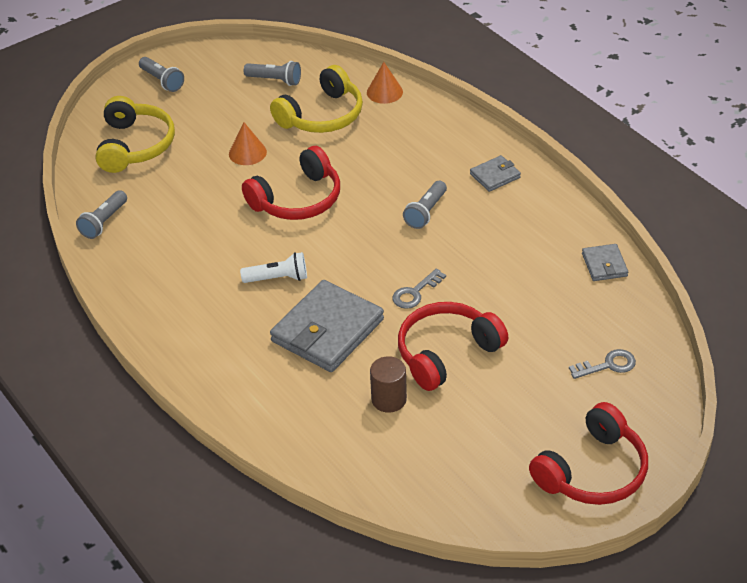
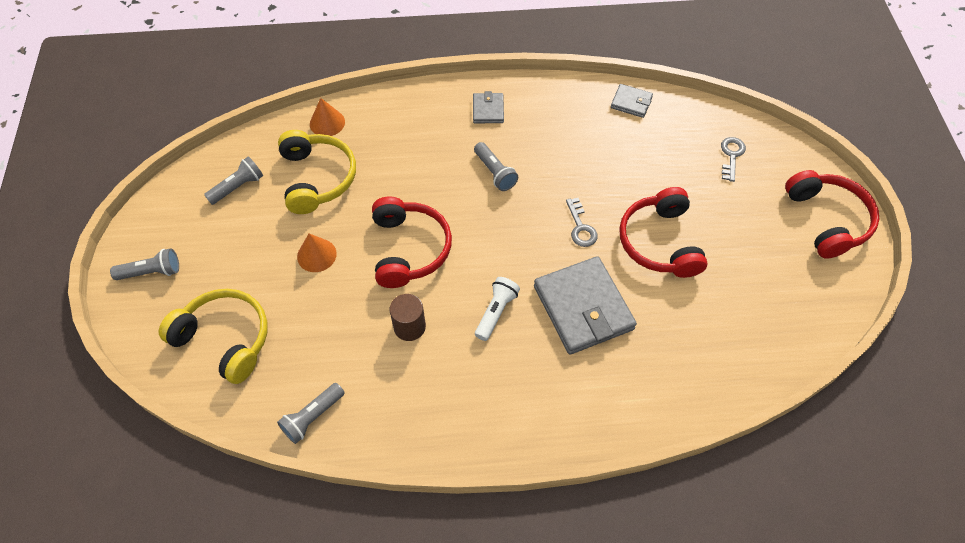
camera: 60 degrees left, 15 degrees up
(104, 222) = (312, 417): grey flashlight -> grey flashlight turned 75 degrees clockwise
(389, 399) = (686, 305): brown cylinder -> brown cylinder (409, 327)

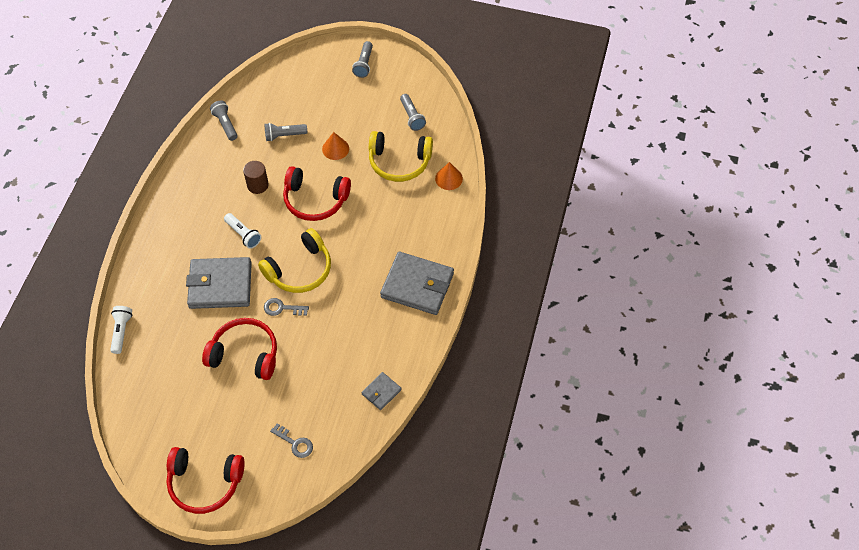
camera: 110 degrees right, 0 degrees up
(225, 339) = (298, 92): yellow headphones -> yellow headphones (300, 269)
(488, 110) = (417, 285): grey wallet -> grey wallet, size x2.06
(495, 172) = (355, 270): grey flashlight -> grey flashlight (284, 135)
(709, 398) = (121, 331): none -> white flashlight

